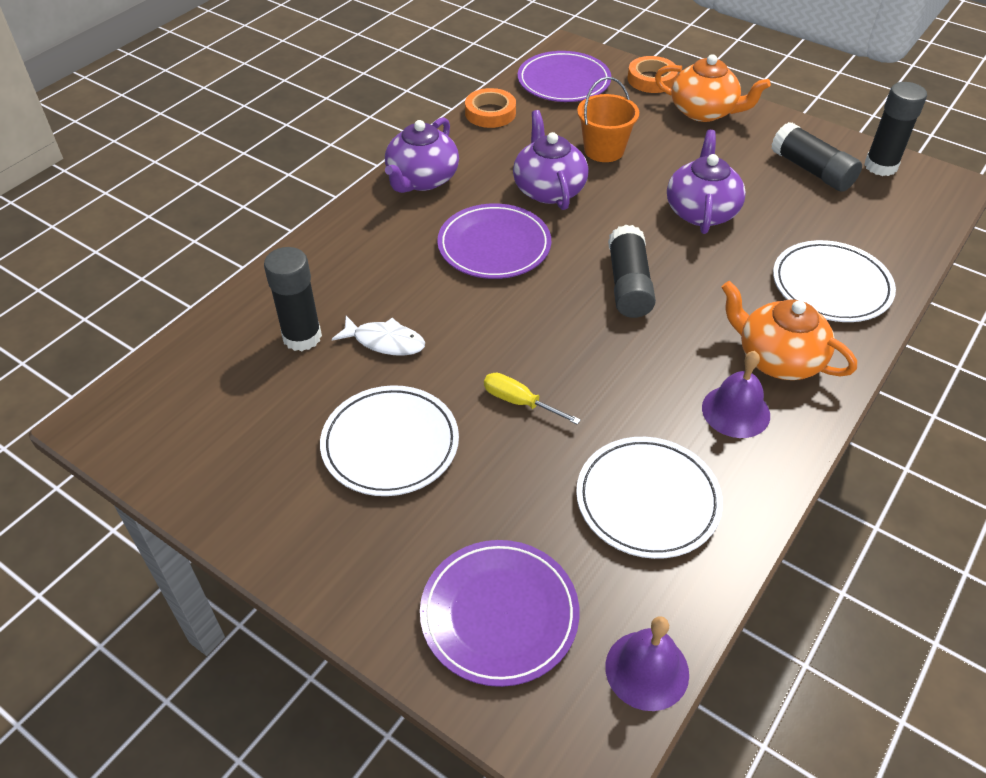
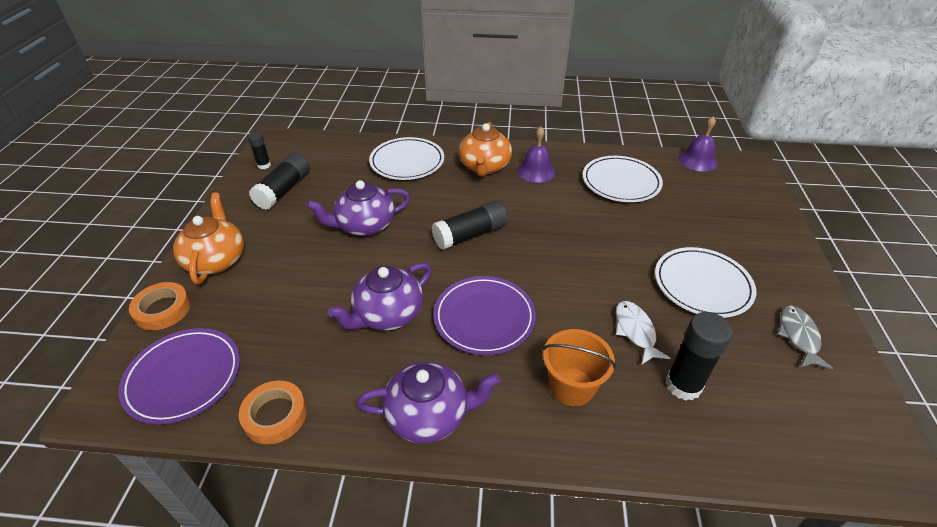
camera: 120 degrees left, 5 degrees down
(254, 475) = (798, 336): none -> grey fish
(499, 614) = (732, 204): purple plate -> none
(520, 402) = (612, 245): yellow screwdriver -> none
(604, 150) = (308, 301): orange bucket -> orange bucket (571, 386)
(880, 166) = (264, 165): black glue stick -> black glue stick, size x0.56

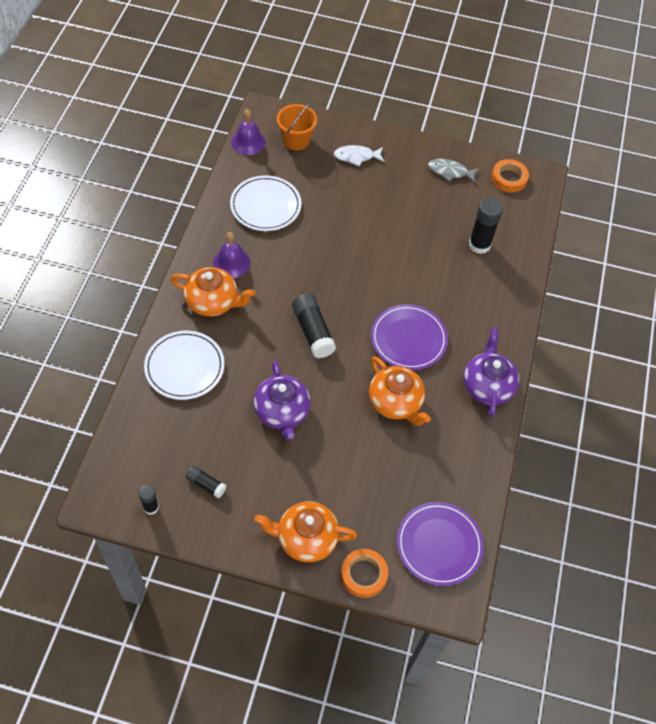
camera: 85 degrees left, 15 degrees up
(275, 415) = (478, 478): orange tape -> orange tape (509, 178)
(284, 190) = (206, 484): black glue stick -> black glue stick, size x0.56
(387, 314) = (396, 402): purple teapot -> orange teapot
(571, 386) = (474, 302): orange bucket -> orange bucket (296, 140)
(635, 331) = (434, 254): white fish -> white fish (356, 157)
(702, 285) = (398, 201): white plate -> none

